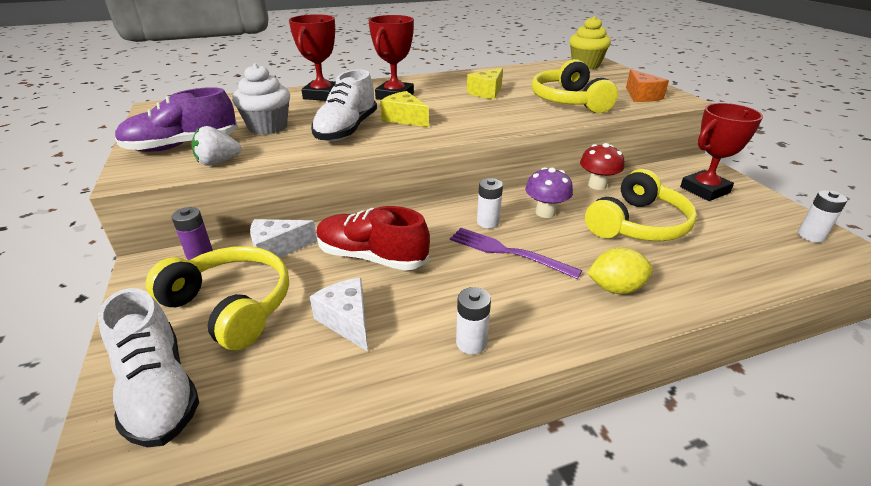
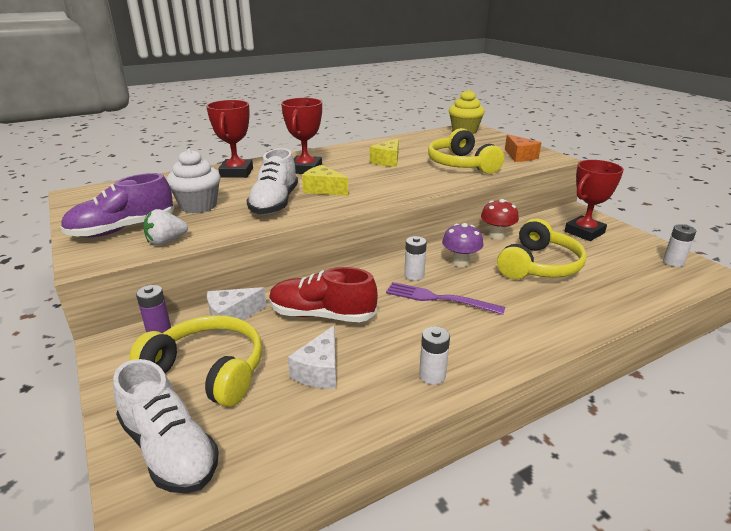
camera: 10 degrees left, 5 degrees down
(347, 320) = (319, 370): white cheese -> white cheese turned 120 degrees counterclockwise
(615, 288) = (535, 319): yellow lemon -> none

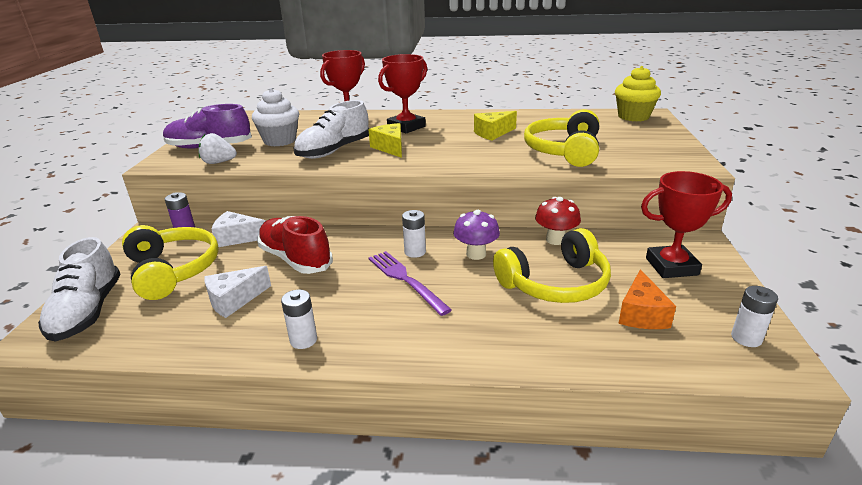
camera: 35 degrees right, 0 degrees up
(520, 156) = (651, 155): orange cheese -> orange cheese (641, 314)

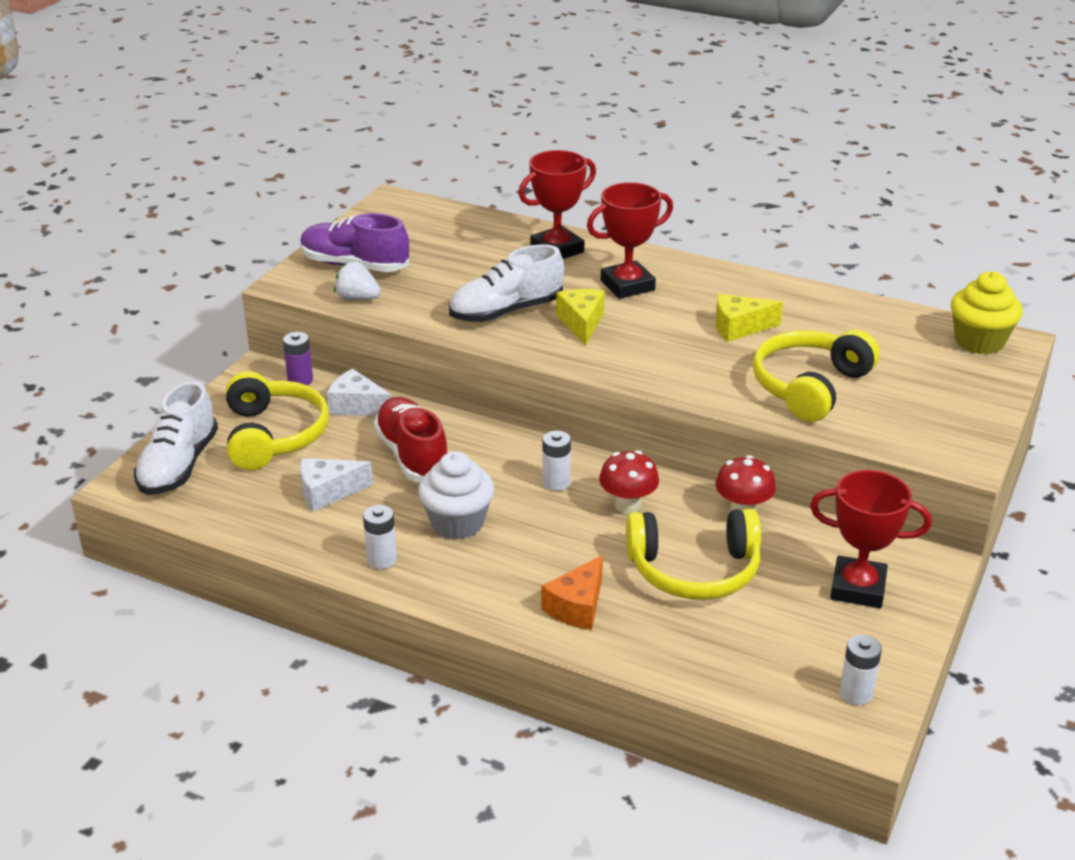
camera: 20 degrees right, 5 degrees up
(280, 141) = (446, 274): white cupcake -> white cupcake (457, 523)
(404, 279) = (523, 517): purple fork -> none
(476, 254) = (627, 505): purple mushroom -> red mushroom
(641, 314) = (763, 634): orange cheese -> orange cheese (577, 607)

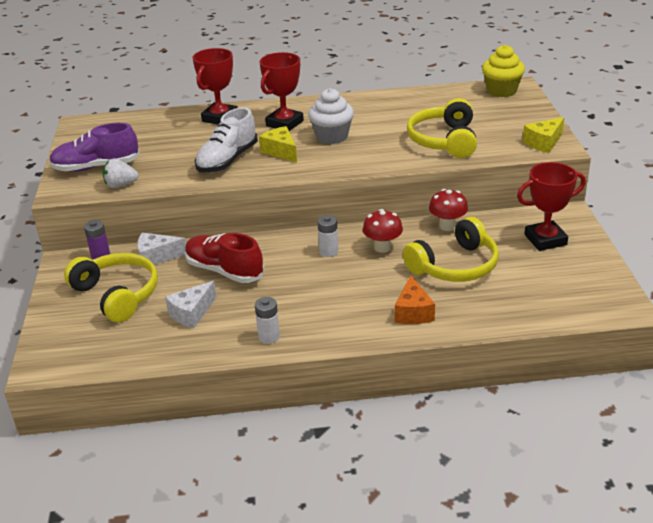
camera: 30 degrees left, 0 degrees up
(179, 465) = (67, 339): white shoe -> none
(457, 523) = (294, 297): white cupcake -> white cupcake (332, 136)
(739, 327) = (373, 124): yellow cheese -> yellow cheese (543, 143)
(856, 693) = (600, 291): white battery -> none

